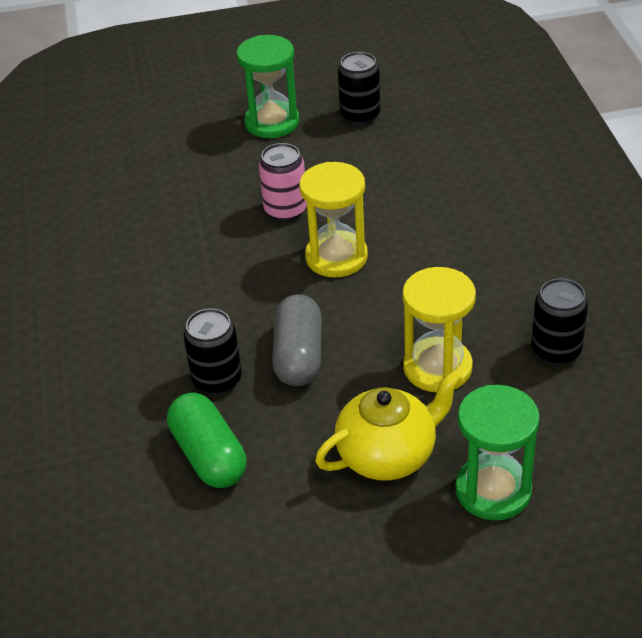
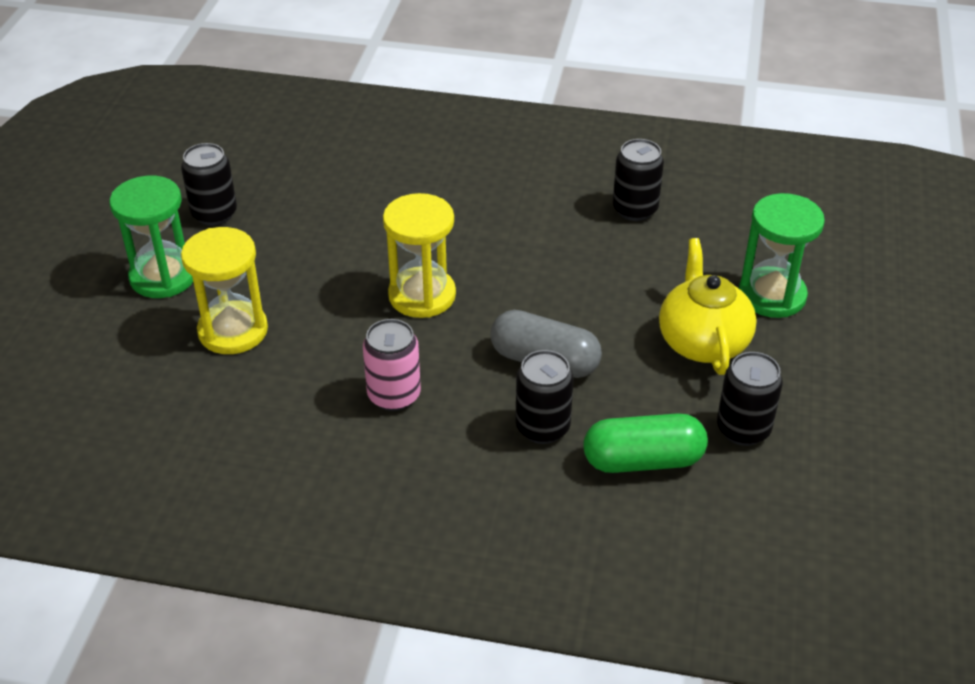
camera: 70 degrees left, 0 degrees up
(283, 516) = (743, 429): none -> black can
(285, 210) = (321, 309): pink can -> pink can (394, 395)
(437, 368) = (614, 280): yellow hourglass -> yellow hourglass (233, 331)

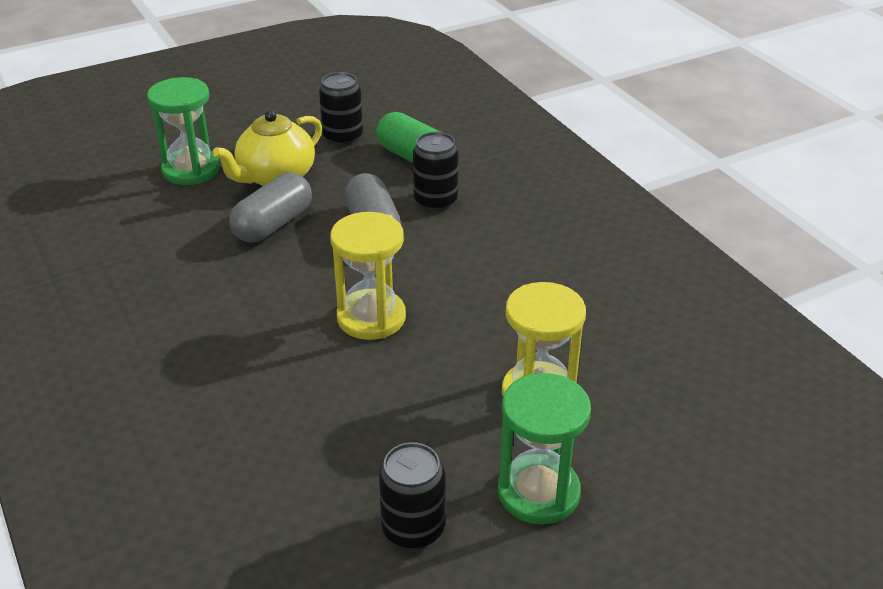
camera: 130 degrees left, 5 degrees down
(394, 395) = (490, 272): pink can -> none
(617, 304) = (273, 225): none -> grey capsule
(635, 209) = (134, 266): black can -> none

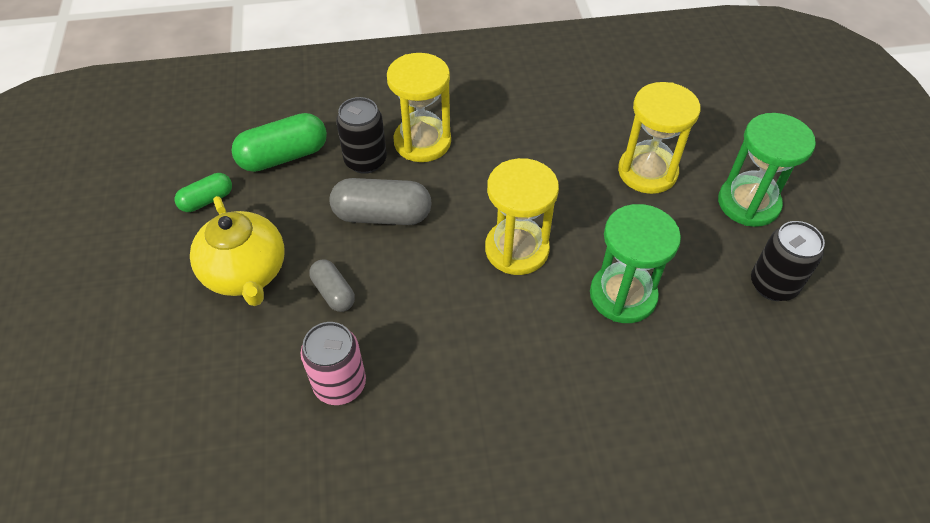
camera: 70 degrees left, 15 degrees up
(182, 252) = (340, 384): none -> pink can
(191, 170) = (178, 350): green hourglass -> green hourglass (623, 295)
(273, 225) = (333, 292): grey capsule -> grey capsule, size x0.59
(343, 137) = (207, 200): black can -> green capsule
(482, 227) = (422, 142): none -> yellow hourglass

